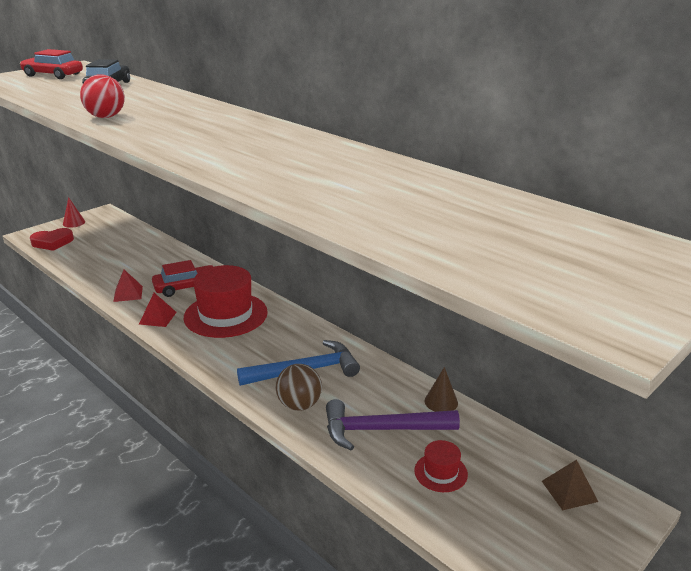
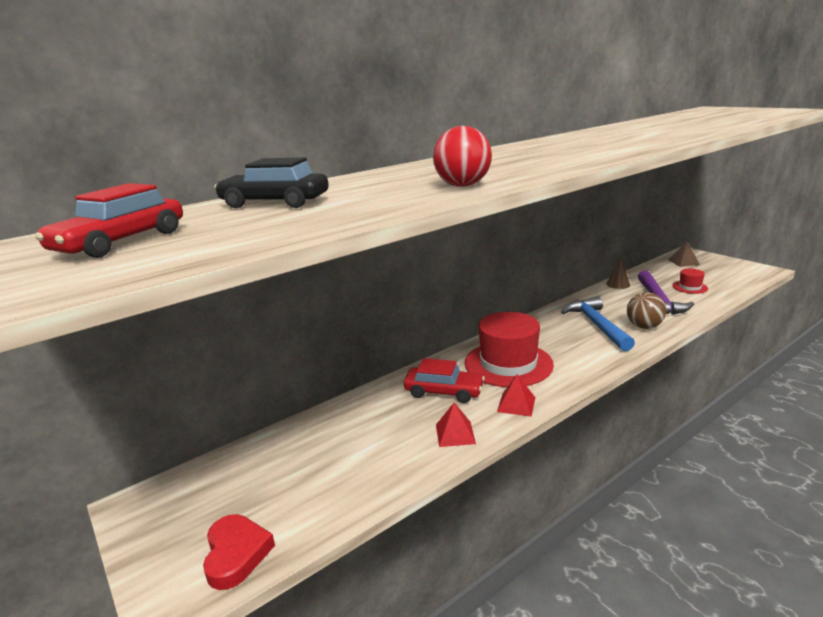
camera: 80 degrees left, 5 degrees down
(74, 223) = (154, 540): red cone -> none
(186, 287) = (444, 391): red car -> red car turned 120 degrees clockwise

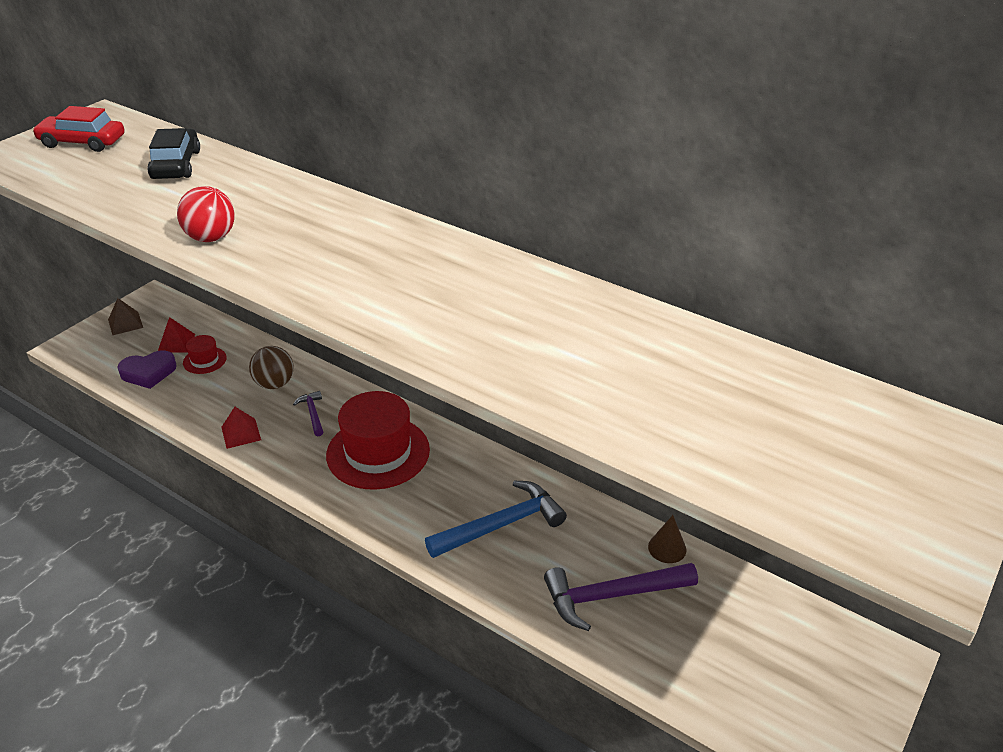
camera: 70 degrees right, 15 degrees up
(236, 554) = (103, 358): red heart -> none
(304, 505) = (148, 372): none -> purple heart
(444, 391) = (312, 414): red car -> purple hammer
(516, 404) = (294, 467): red pyramid -> red pyramid (176, 343)
(644, 326) = (509, 575): brown ball -> brown ball (274, 384)
(683, 262) = (826, 645): brown pyramid -> brown pyramid (125, 323)
(690, 287) = (689, 643): red hat -> red hat (204, 360)

